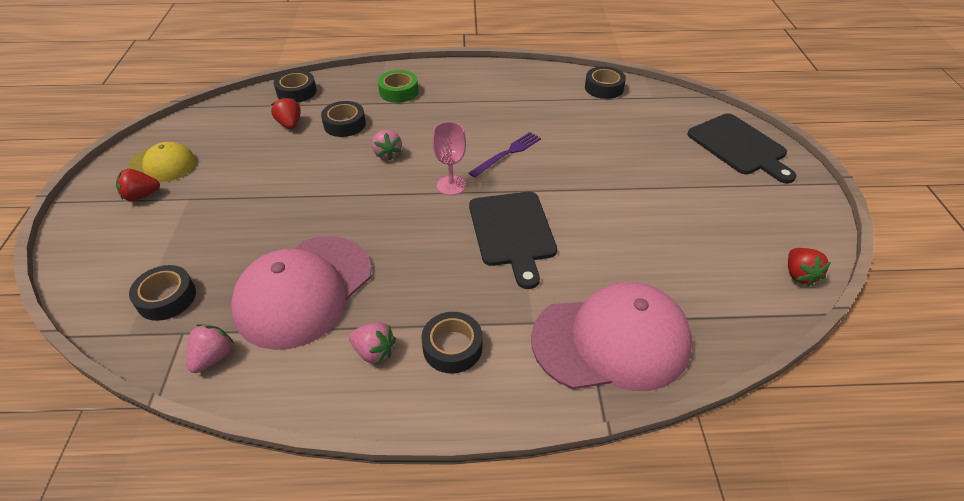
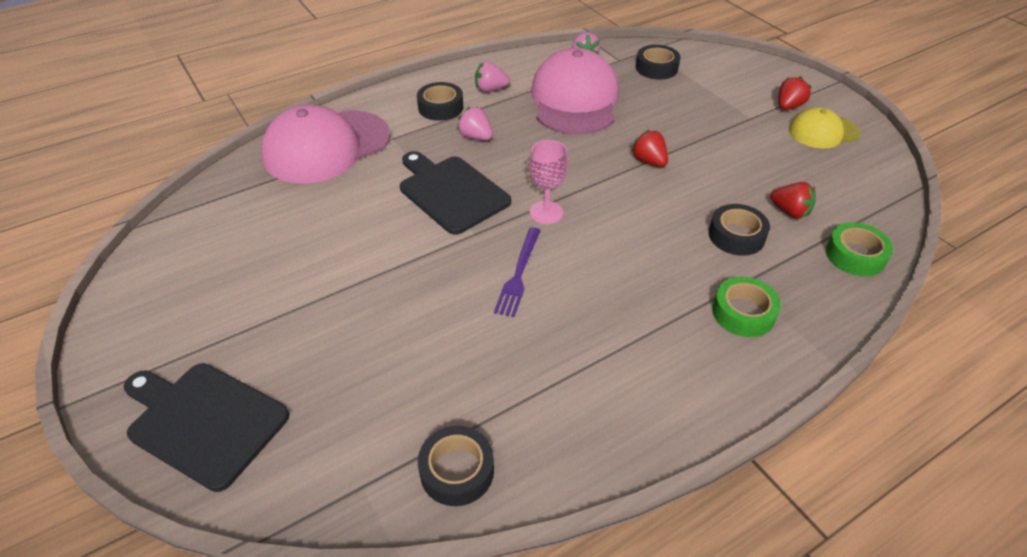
camera: 150 degrees right, 0 degrees up
(296, 92) = (855, 255): black tape -> green tape
(387, 154) = (646, 220): pink strawberry -> pink strawberry (476, 137)
(799, 275) = (153, 253): red strawberry -> red strawberry (649, 161)

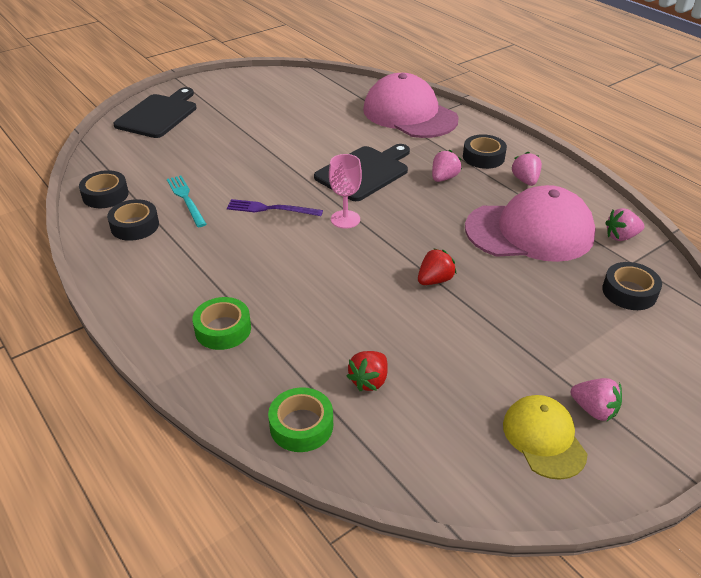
camera: 85 degrees right, 5 degrees down
(484, 362) = (186, 199): none -> turquoise fork
(736, 236) = (325, 334): black tape -> black tape (135, 226)
(788, 106) = (594, 410): red strawberry -> pink strawberry

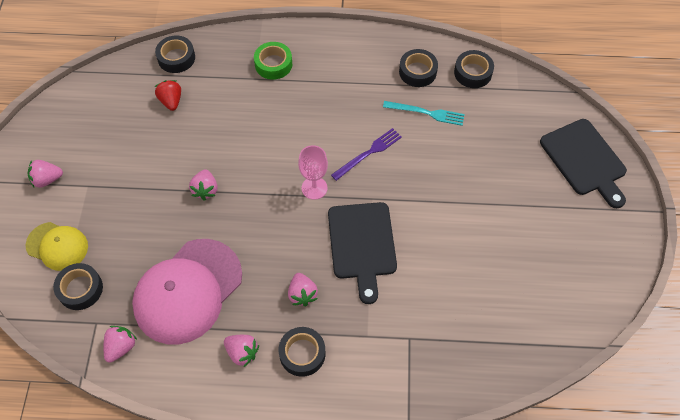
camera: 130 degrees right, 20 degrees up
(301, 425) = (176, 58): green tape -> black tape
(409, 114) = (426, 358): pink cap -> none
(435, 280) = (205, 190): red strawberry -> pink strawberry
(544, 438) = (61, 143): yellow cap -> yellow cap (57, 246)

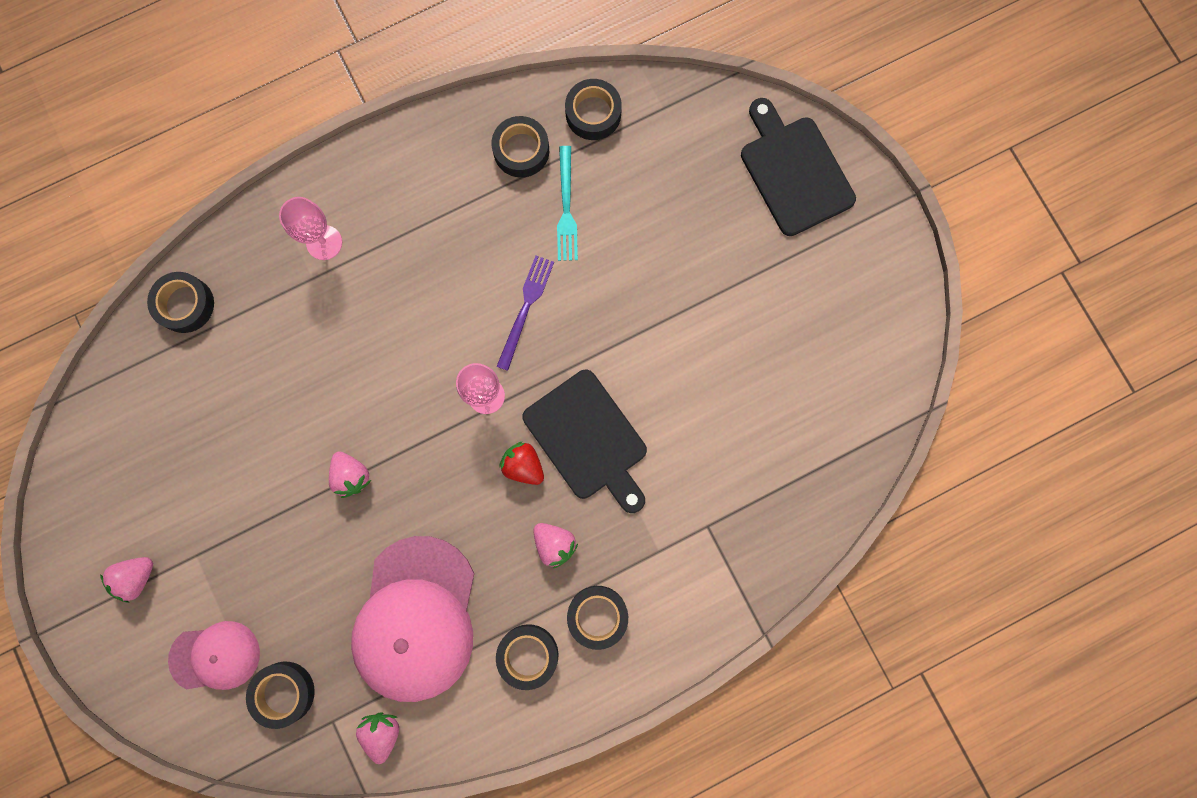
camera: 30 degrees left, 20 degrees up
(57, 246) = (215, 656): yellow cap -> pink cap
(171, 101) = (222, 374): red strawberry -> red strawberry (523, 465)
(242, 352) = (528, 655): pink strawberry -> black tape
(273, 64) = (324, 242): green tape -> pink goblet
(426, 113) = (566, 208): turquoise fork -> turquoise fork turned 105 degrees clockwise
(585, 160) = (794, 171): black cutting board -> black cutting board turned 150 degrees counterclockwise

